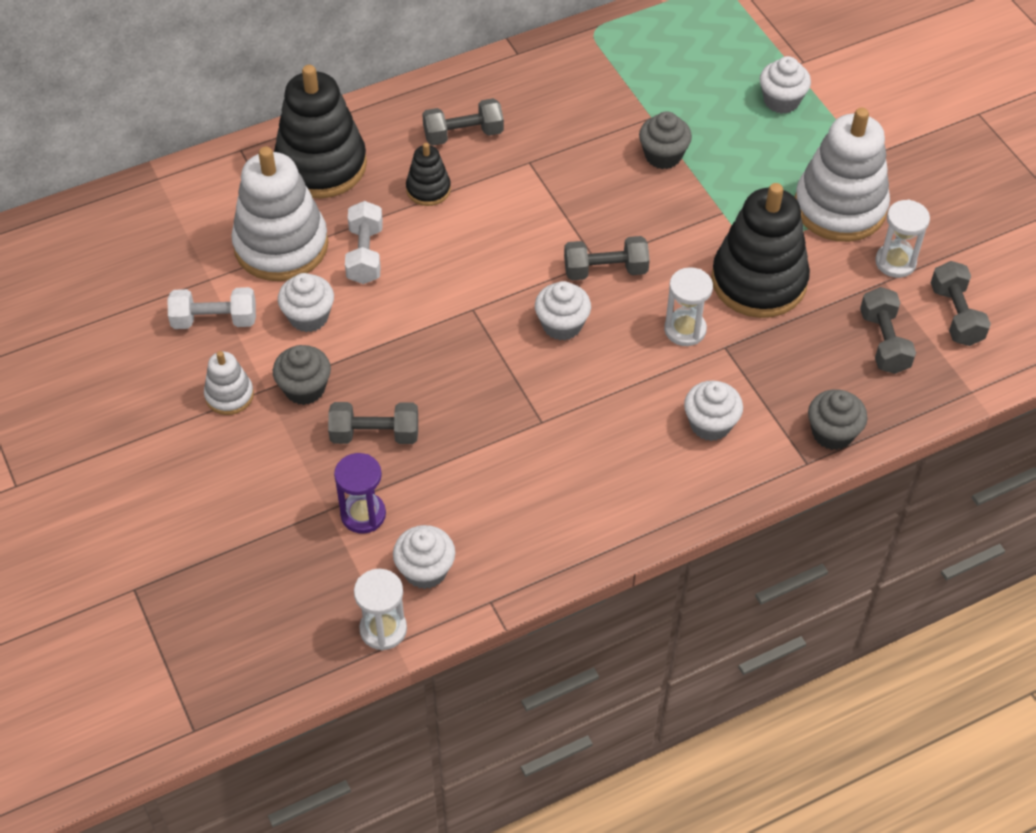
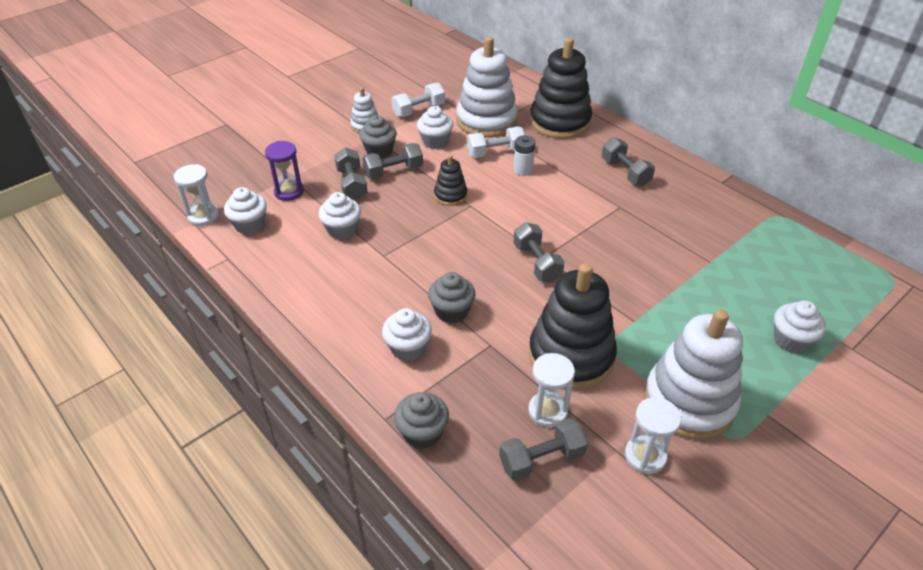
camera: 75 degrees right, 10 degrees down
(214, 320) = (419, 110): white dumbbell -> white dumbbell turned 75 degrees clockwise
(417, 235) = (523, 170): none -> white battery
(428, 189) = (565, 167): black stacking toy -> black stacking toy (450, 195)
(562, 325) = (474, 250): white cupcake -> white cupcake (342, 230)
(663, 156) = (673, 275): grey cupcake -> grey cupcake (452, 311)
(685, 330) = (498, 317): white hourglass -> white hourglass (547, 411)
(955, 315) = (602, 519): grey dumbbell -> grey dumbbell (393, 171)

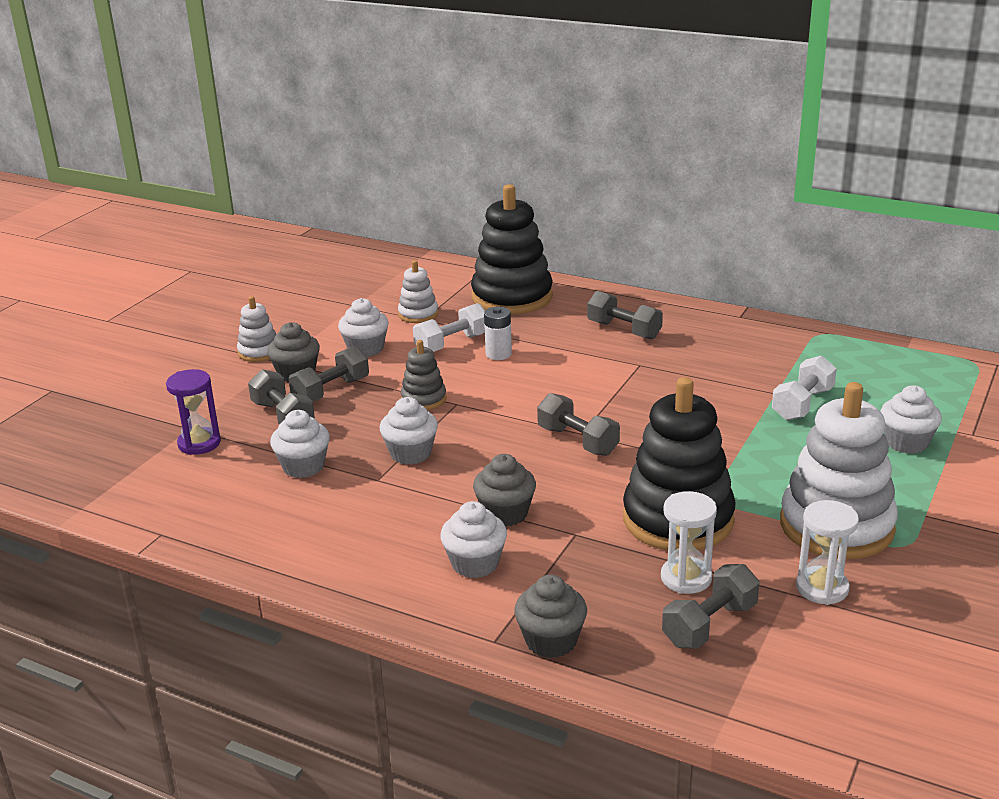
camera: 20 degrees left, 15 degrees down
(203, 216) = (91, 497): white hourglass -> none
(250, 225) = (168, 491): white cupcake -> white cupcake (410, 453)
(419, 110) = (321, 321): white dumbbell -> white dumbbell (802, 404)
(450, 195) = (423, 399): black stacking toy -> grey stacking toy
(486, 121) = (418, 314): white stacking toy -> white stacking toy, size x0.48

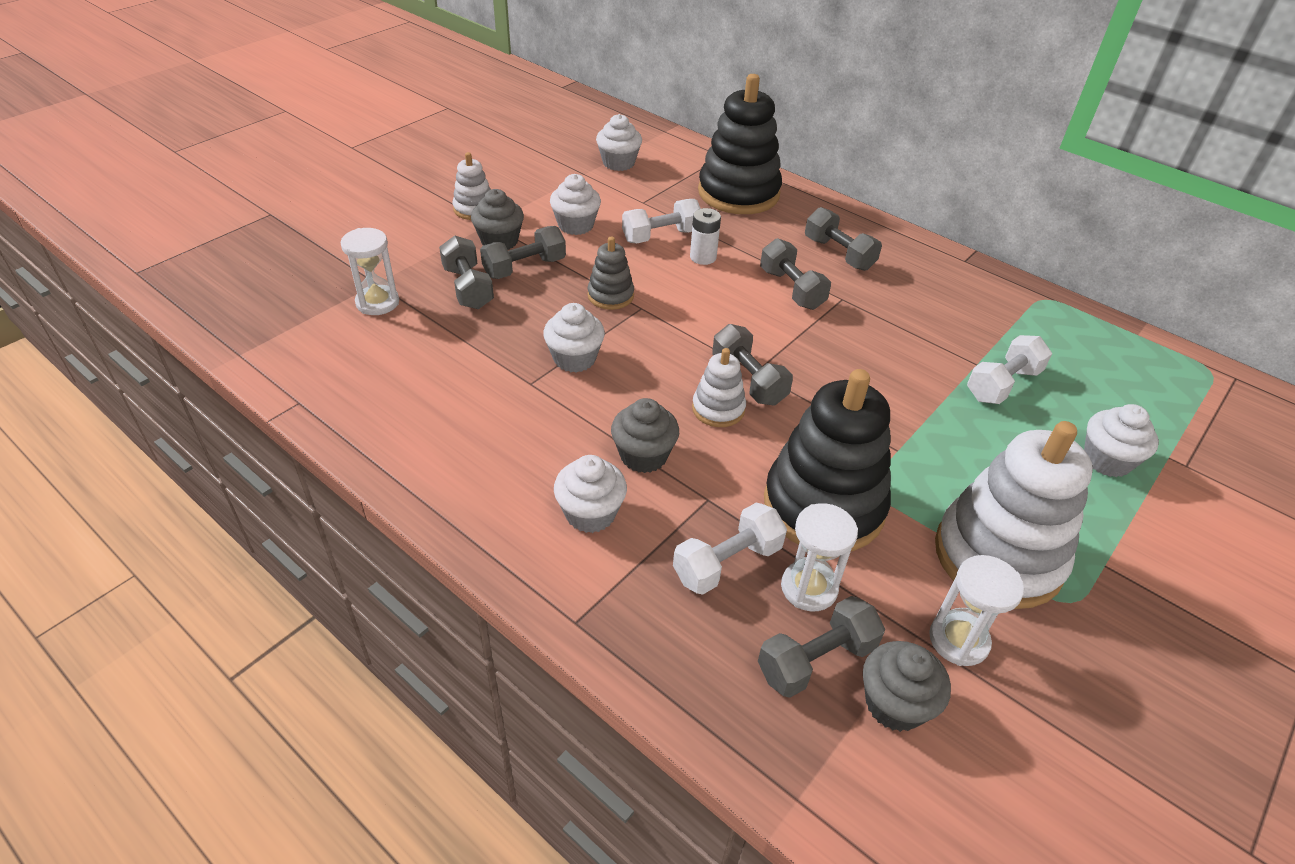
camera: 10 degrees right, 15 degrees up
(199, 443) = (377, 302): purple hourglass -> white hourglass
(303, 466) = (464, 352): white cupcake -> white cupcake (618, 163)
(418, 314) = (640, 195): white stacking toy -> white stacking toy (718, 409)
(551, 641) = (635, 638): grey cupcake -> grey cupcake (894, 704)
(590, 365) = (791, 289): none -> grey dumbbell
(609, 574) = (727, 563): none -> white dumbbell

